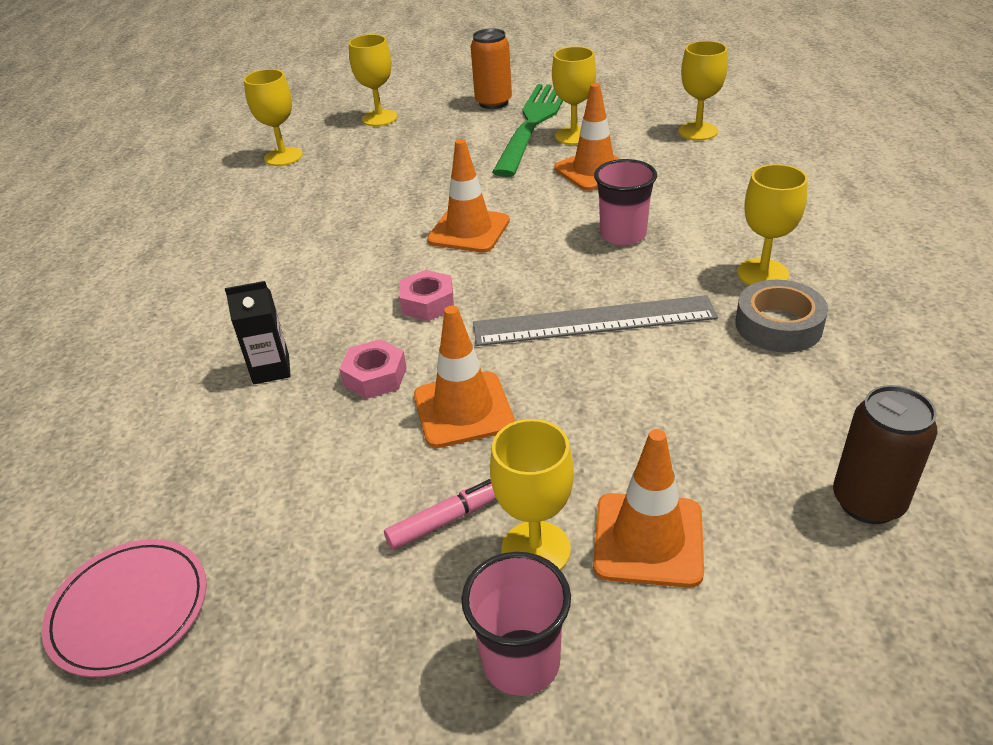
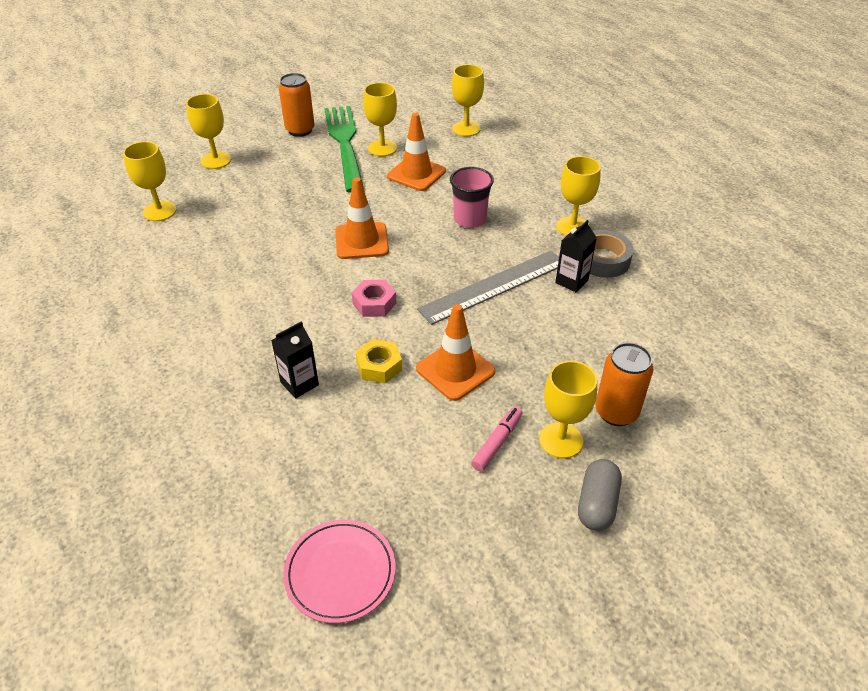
camera: 30 degrees left, 5 degrees up
(375, 377) = (379, 366): pink nut -> yellow nut
(521, 662) = (597, 504): pink cup -> grey capsule
(648, 539) = (616, 412): orange traffic cone -> orange can
(710, 342) = (571, 281): none -> black carton
(868, 502) = (709, 352): brown can -> none

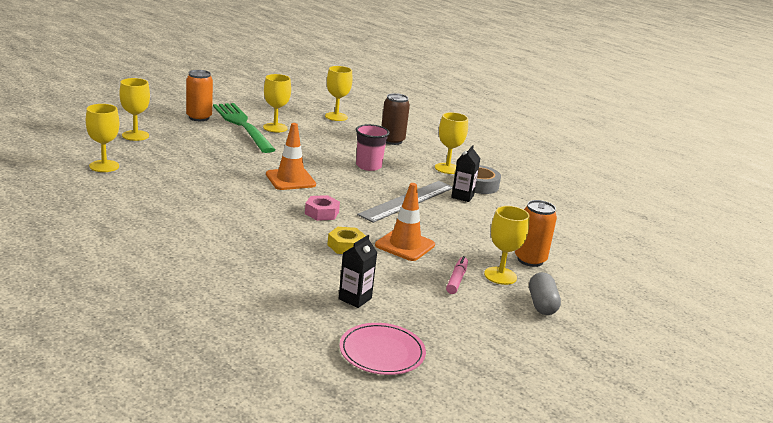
camera: 20 degrees left, 20 degrees down
(299, 384) = (289, 258): black carton -> black carton (355, 299)
(416, 174) = (311, 142): orange traffic cone -> none
(520, 173) = (392, 141): none -> brown can

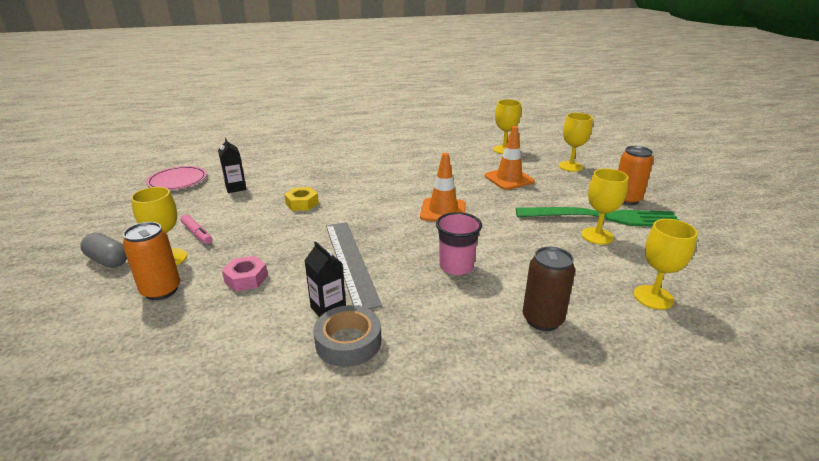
camera: 125 degrees right, 5 degrees up
(321, 213) = (365, 208): pink nut -> pink nut (246, 278)
(405, 245) = (273, 229): orange traffic cone -> orange traffic cone (509, 179)
(447, 168) = (418, 335): yellow goblet -> none

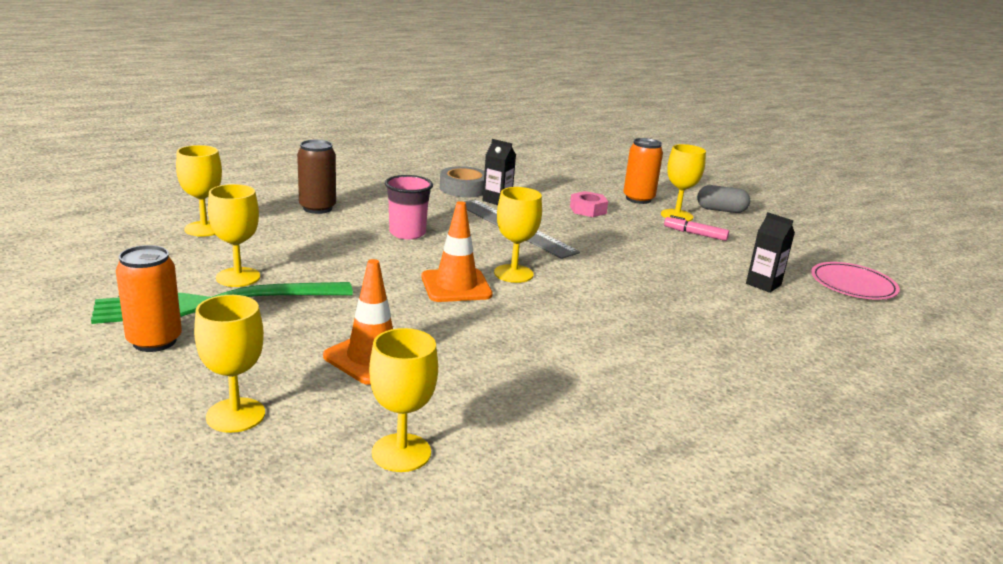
camera: 155 degrees right, 5 degrees down
(302, 203) = (646, 274): yellow nut -> none
(395, 215) = (513, 274): none -> yellow goblet

